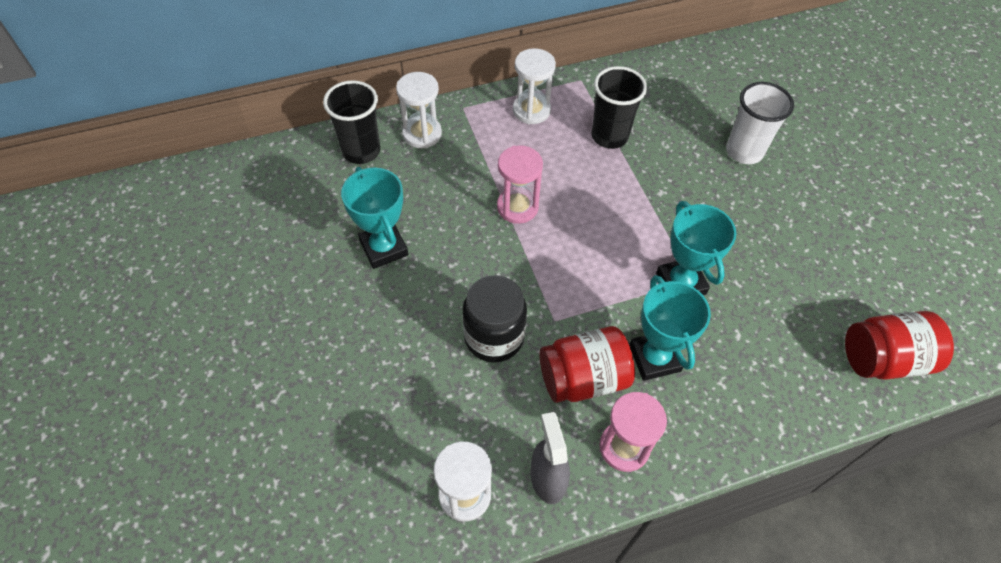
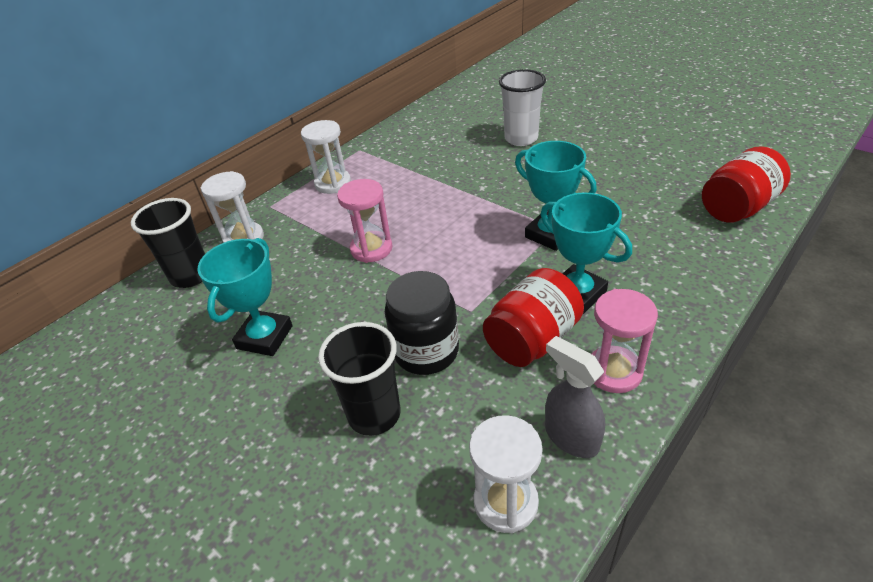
camera: 25 degrees left, 15 degrees down
(384, 248) = (265, 337): turquoise trophy -> turquoise trophy turned 75 degrees clockwise
(609, 136) = (411, 172): black cup -> black cup (374, 414)

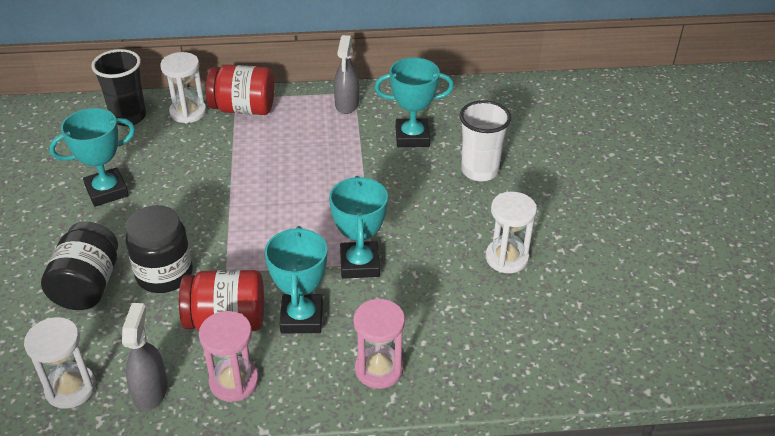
camera: 40 degrees right, 0 degrees up
(333, 183) = (295, 109): white hourglass -> white hourglass (506, 258)
(366, 159) = (347, 104): none -> grey spray bottle
(371, 249) = (241, 180): pink hourglass -> pink hourglass (379, 369)
(374, 414) = (88, 285): black cup -> black jar
(446, 148) = (412, 137): none -> turquoise trophy
(737, 208) = (526, 361): red jar -> red jar (243, 109)

